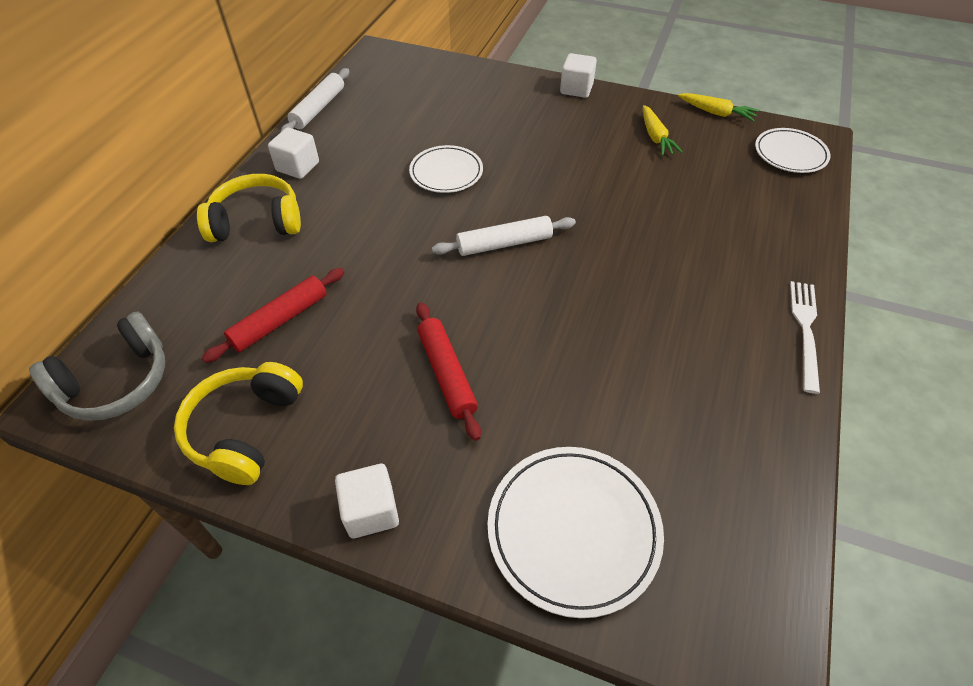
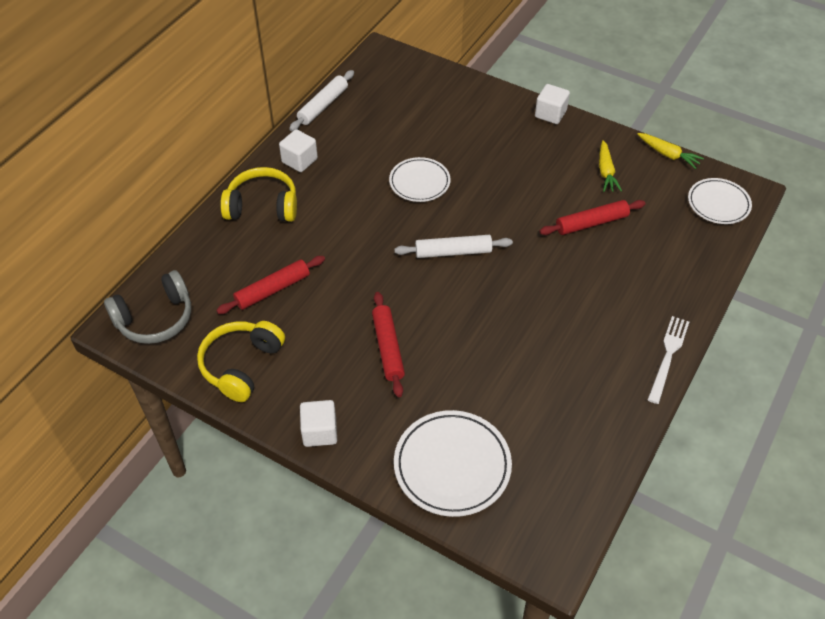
camera: 10 degrees right, 0 degrees up
(658, 191) = (591, 223): none -> red rolling pin

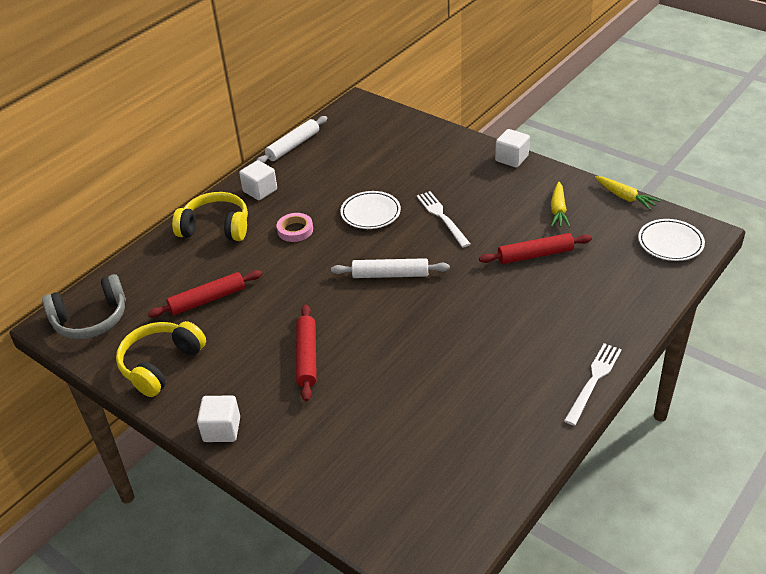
camera: 10 degrees right, 10 degrees down
(346, 205) = (295, 230): none -> pink tape
(452, 465) = (347, 470): white plate -> none
(492, 184) = (442, 217): none -> white fork

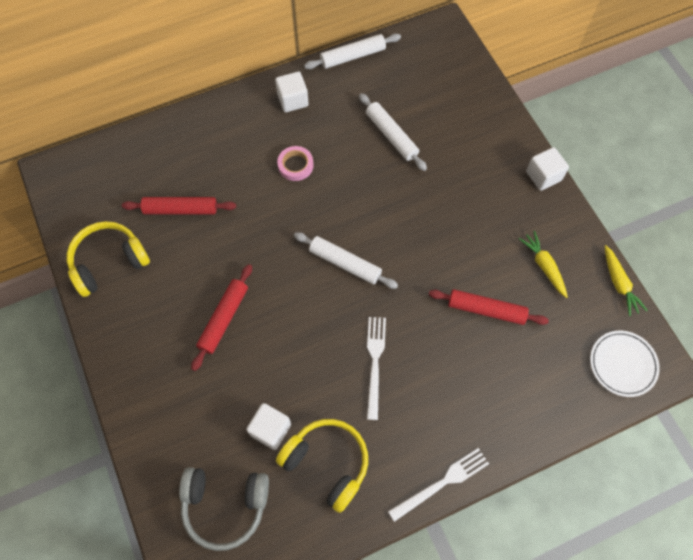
camera: 25 degrees right, 25 degrees up
(91, 319) = (81, 182): grey headphones -> grey headphones (225, 505)
(216, 227) = (232, 127): yellow headphones -> yellow headphones (327, 463)
(222, 429) = (118, 358): white cube -> white cube (270, 429)
(366, 181) = (391, 135): none -> white rolling pin
(370, 213) = (372, 178): white plate -> none
(442, 217) = (432, 218): white fork -> white fork (375, 363)
(558, 210) = (544, 266): yellow carrot -> yellow carrot turned 120 degrees clockwise

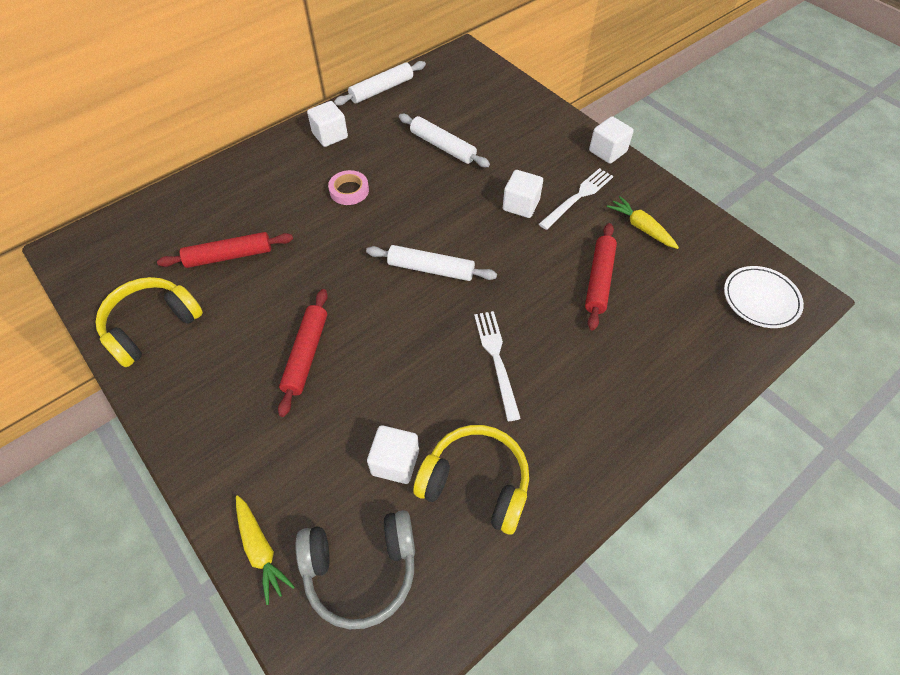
camera: 15 degrees left, 10 degrees down
(442, 483) = (619, 470): white fork -> white fork (578, 197)
(443, 216) = (521, 205): none -> white cube
(486, 309) = (598, 280): red rolling pin -> red rolling pin turned 75 degrees counterclockwise
(619, 283) = (722, 227): yellow carrot -> yellow carrot (261, 550)

